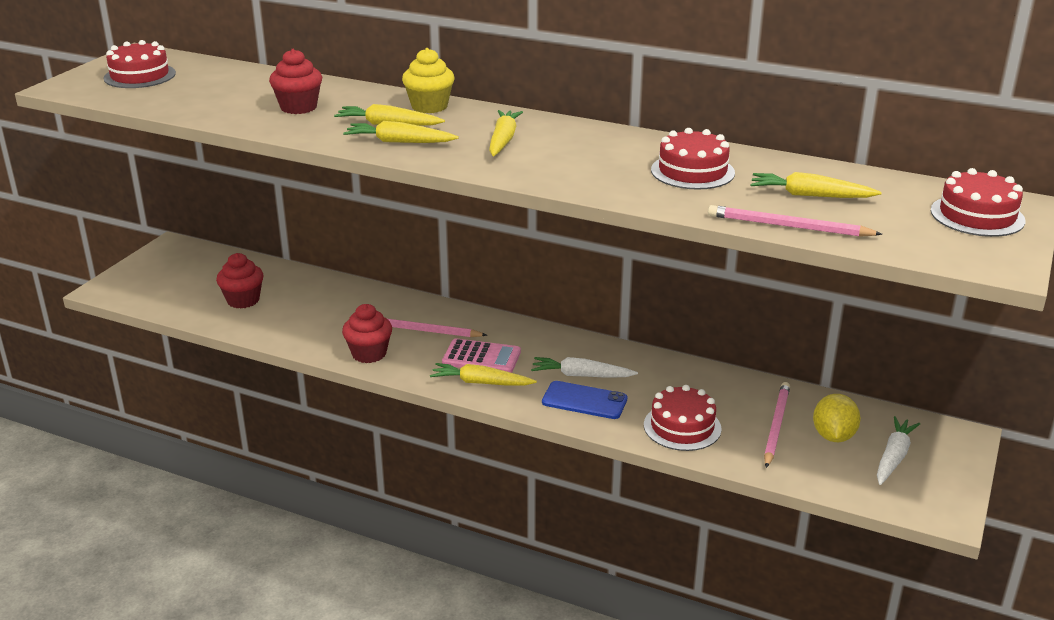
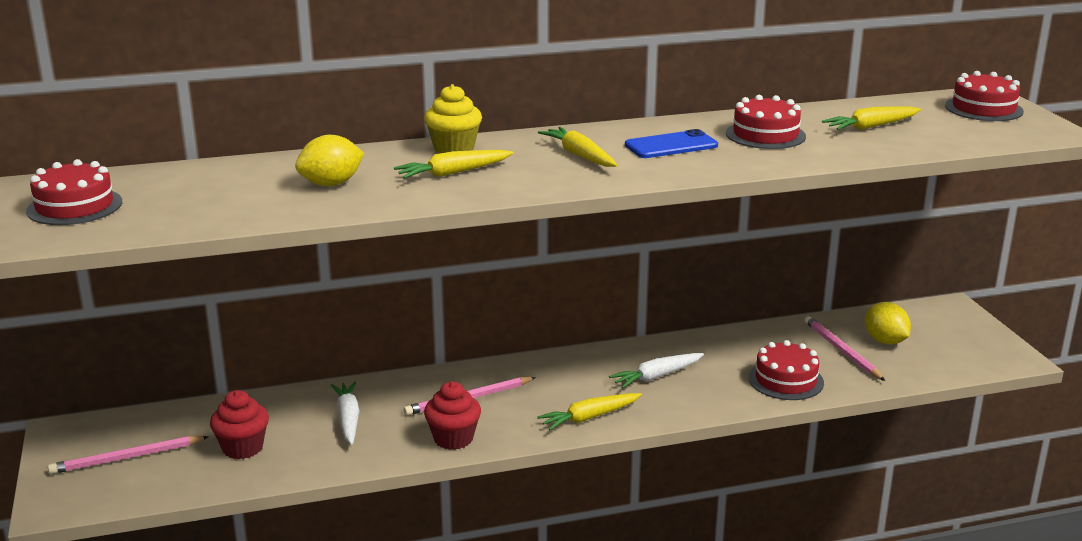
camera: 40 degrees left, 5 degrees down
(298, 107) = (331, 184): red cupcake -> yellow lemon
(399, 142) = (497, 183): yellow carrot -> none
(481, 357) = (556, 398): pink calculator -> none
(584, 401) = (690, 394): blue phone -> blue phone (671, 145)
(788, 226) = (904, 150): pink pencil -> pink pencil (127, 458)
(893, 457) = (938, 338): white carrot -> white carrot (348, 419)

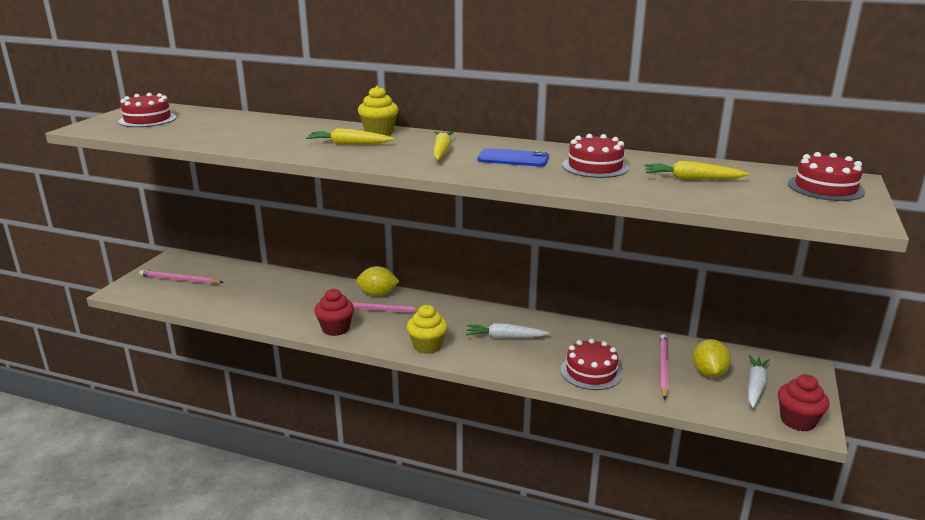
camera: 35 degrees right, 0 degrees up
(243, 448) = (232, 294): red cupcake -> red cupcake (797, 421)
(331, 184) = (276, 135): yellow lemon -> yellow lemon (377, 294)
(348, 419) = (300, 298): white carrot -> white carrot (755, 386)
(589, 417) = (427, 346): yellow carrot -> yellow cupcake

